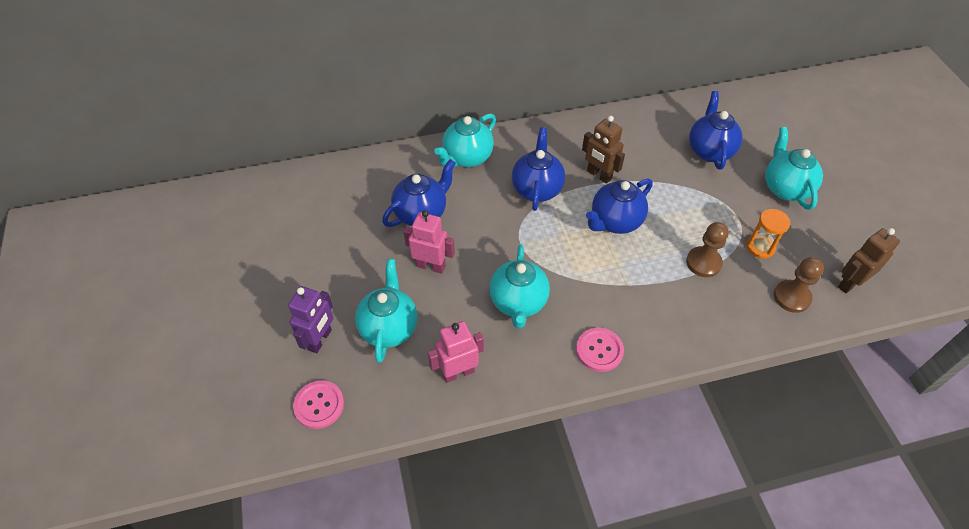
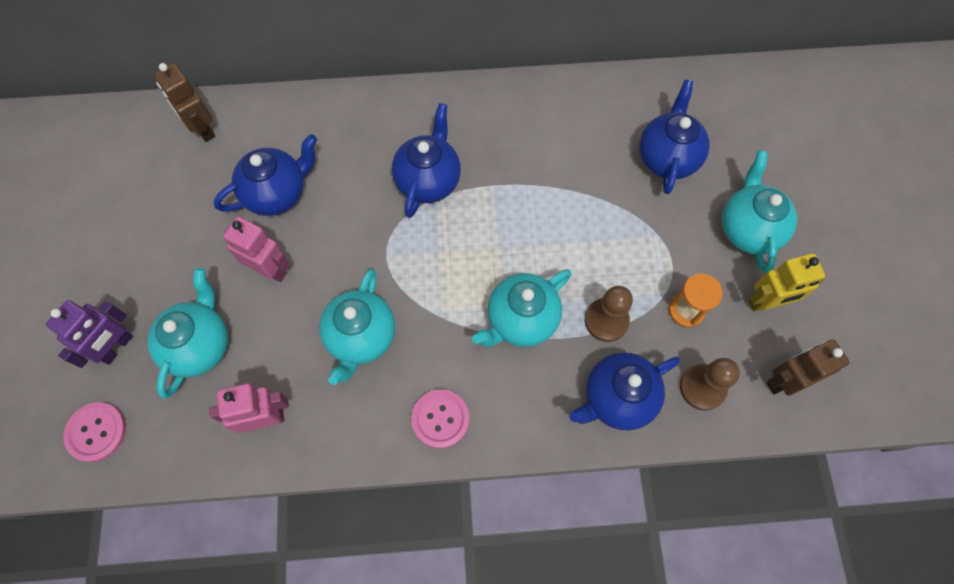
camera: 10 degrees right, 15 degrees up
(467, 158) = (354, 121): turquoise teapot -> turquoise teapot (521, 320)
(599, 175) = (512, 172): brown robot -> brown robot (202, 129)
(615, 222) = (513, 243): blue teapot -> blue teapot (617, 398)
(817, 233) = (766, 302): none -> yellow robot

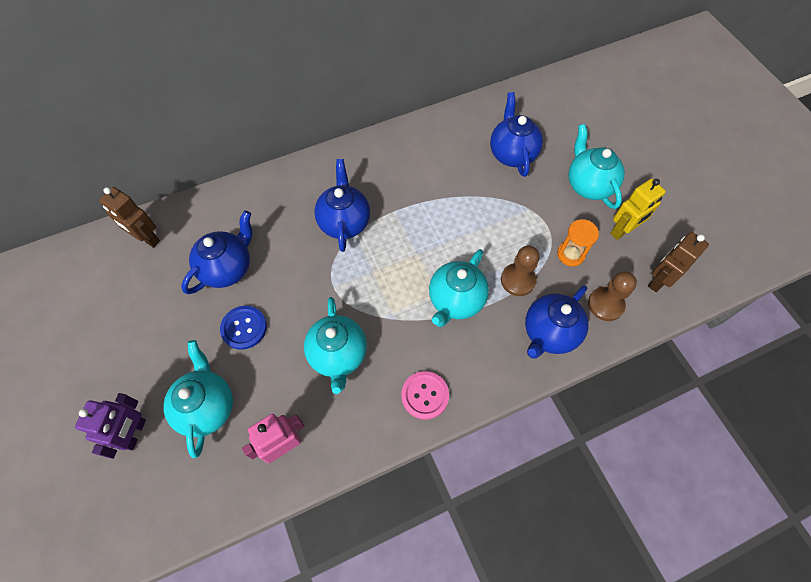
camera: 20 degrees left, 5 degrees down
(96, 432) = (141, 510): pink button -> none
(270, 269) = (244, 328): pink robot -> blue button

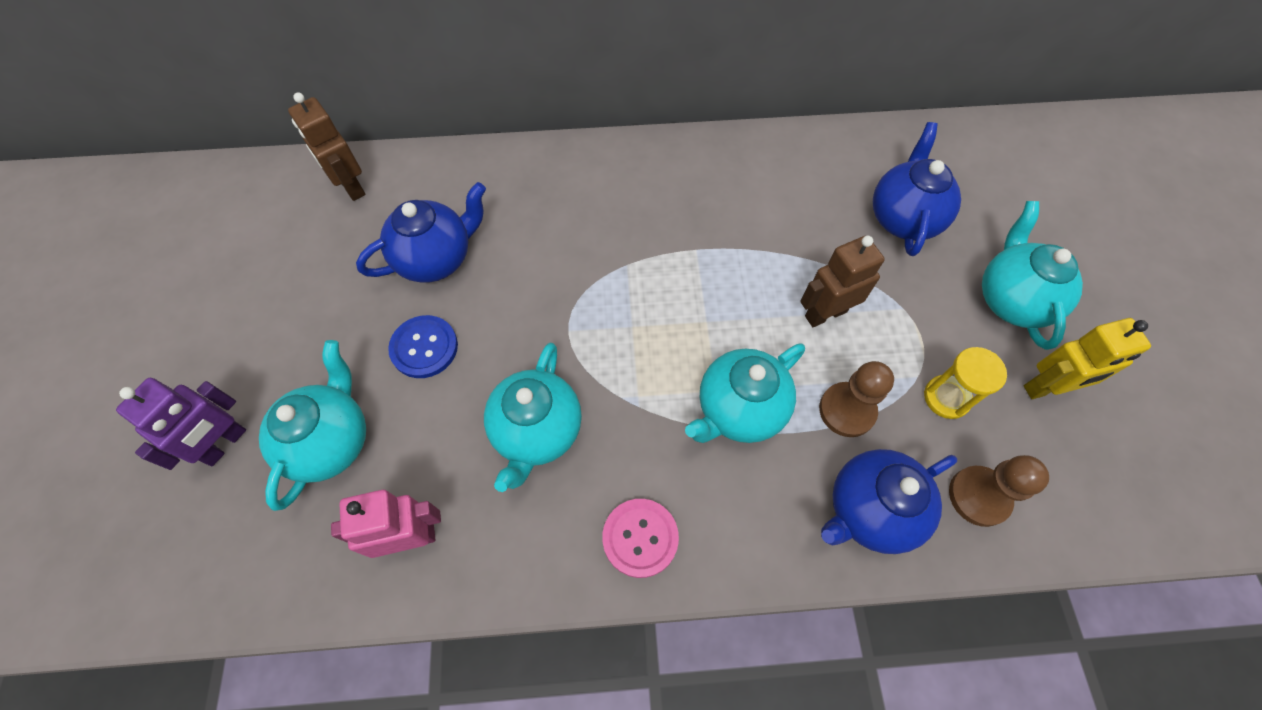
camera: 20 degrees right, 0 degrees up
(344, 222) = (619, 244): blue teapot -> none
(570, 254) = (946, 398): orange hourglass -> yellow hourglass
(658, 280) = (1083, 487): brown robot -> brown robot (825, 313)

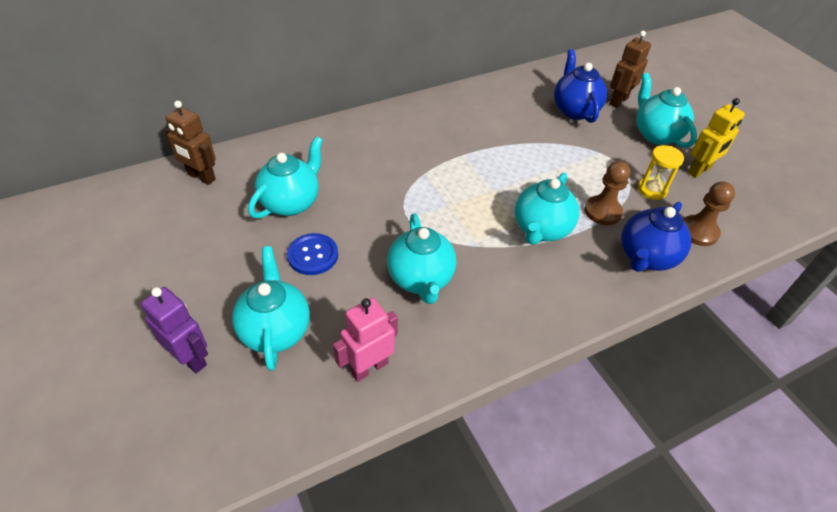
camera: 25 degrees left, 15 degrees down
(225, 444) = (190, 358): purple robot -> purple robot turned 60 degrees counterclockwise
(436, 258) = (291, 202): blue teapot -> turquoise teapot
(640, 538) = (523, 315): pink button -> none
(825, 313) = (560, 167): brown robot -> brown robot (618, 101)

